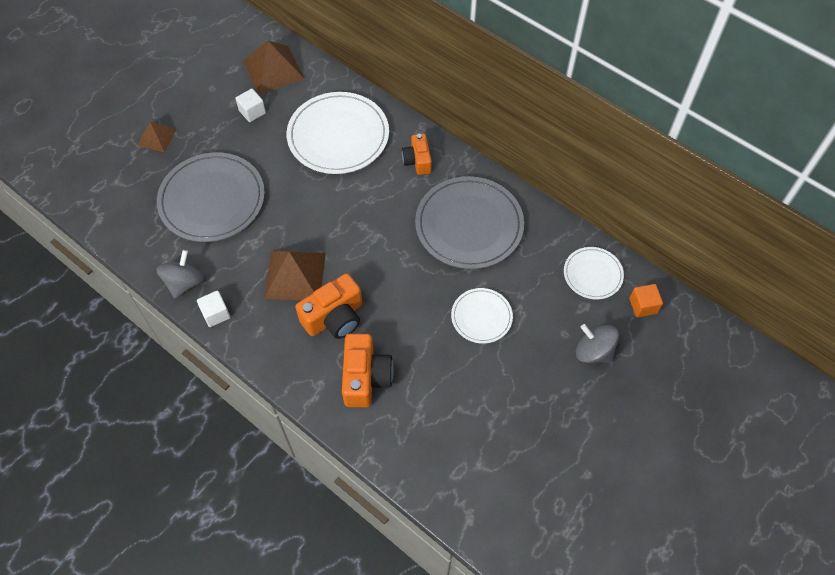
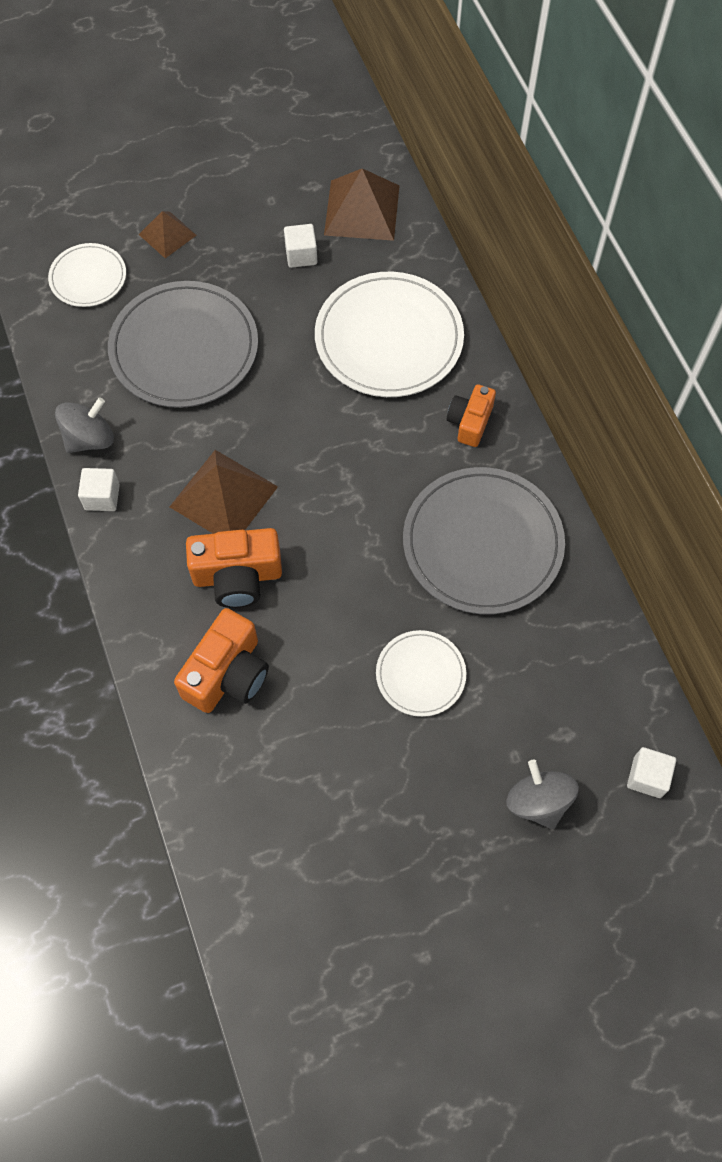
camera: 30 degrees right, 5 degrees up
(593, 274) = (606, 697): white plate -> white plate (88, 277)
(643, 306) = (647, 777): orange cube -> white cube

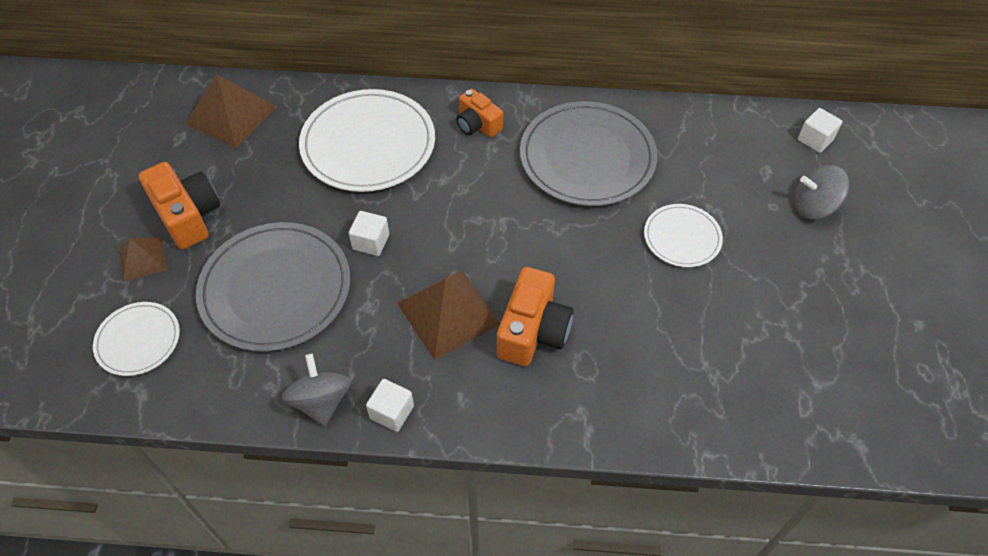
camera: 65 degrees left, 10 degrees down
(227, 674) = (624, 372): orange camera -> orange camera (188, 216)
(301, 255) = (244, 170): white cube -> white cube (371, 242)

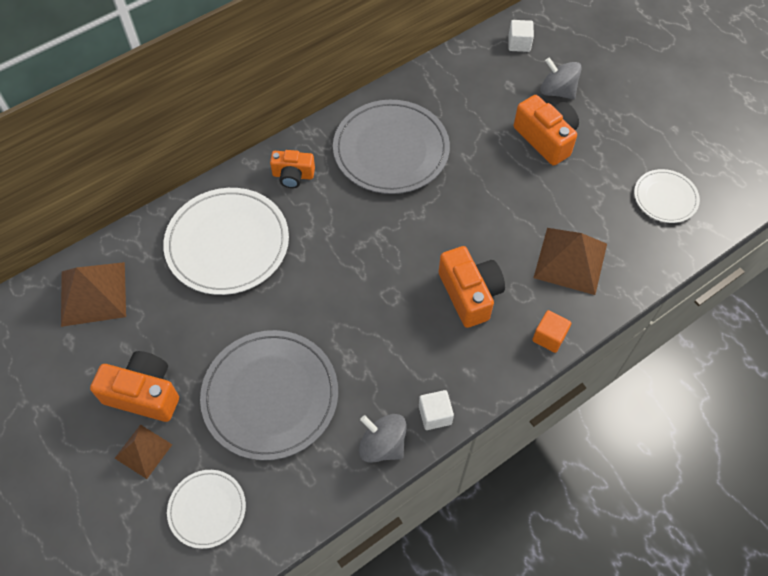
camera: 40 degrees left, 5 degrees up
(371, 242) = (304, 313): white cube -> none
(448, 313) = (406, 322): brown pyramid -> brown pyramid (570, 260)
(570, 427) = (549, 337): none -> orange cube
(682, 237) = (501, 165): white plate -> white plate (665, 198)
(756, 243) = (546, 139): none -> orange camera
(813, 206) = (557, 91): grey spinning top -> grey spinning top turned 75 degrees clockwise

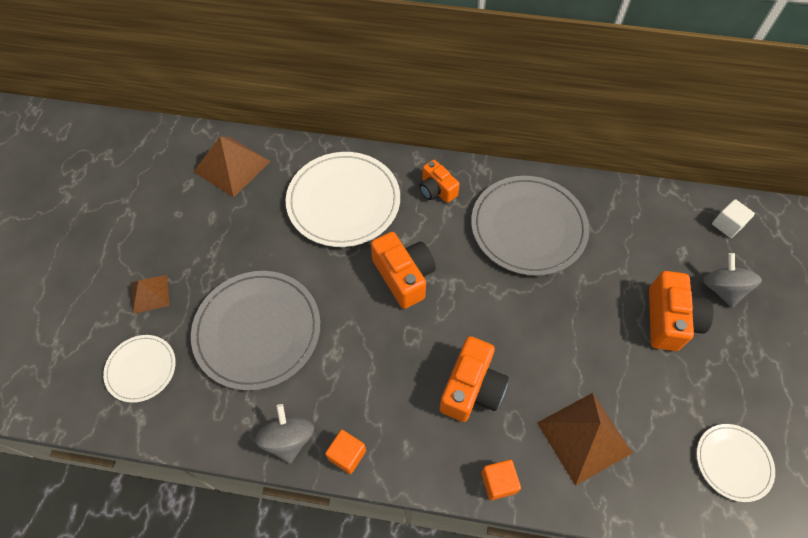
camera: 45 degrees right, 0 degrees up
(144, 394) = (190, 257): orange camera -> orange camera (404, 276)
(435, 415) = (347, 455): white cube -> orange cube

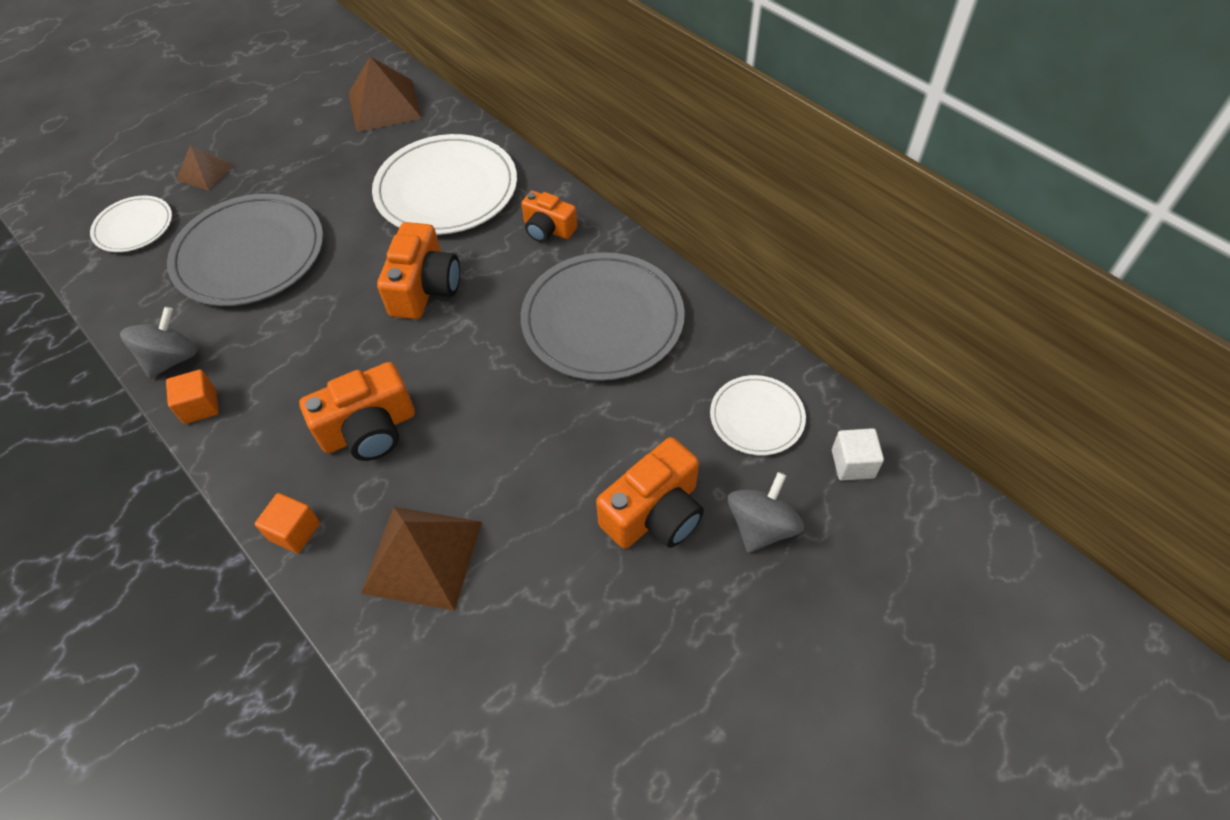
camera: 40 degrees right, 5 degrees down
(437, 190) = (548, 229): orange camera -> orange camera turned 60 degrees counterclockwise
(733, 462) = (553, 710): white plate -> white plate (757, 417)

